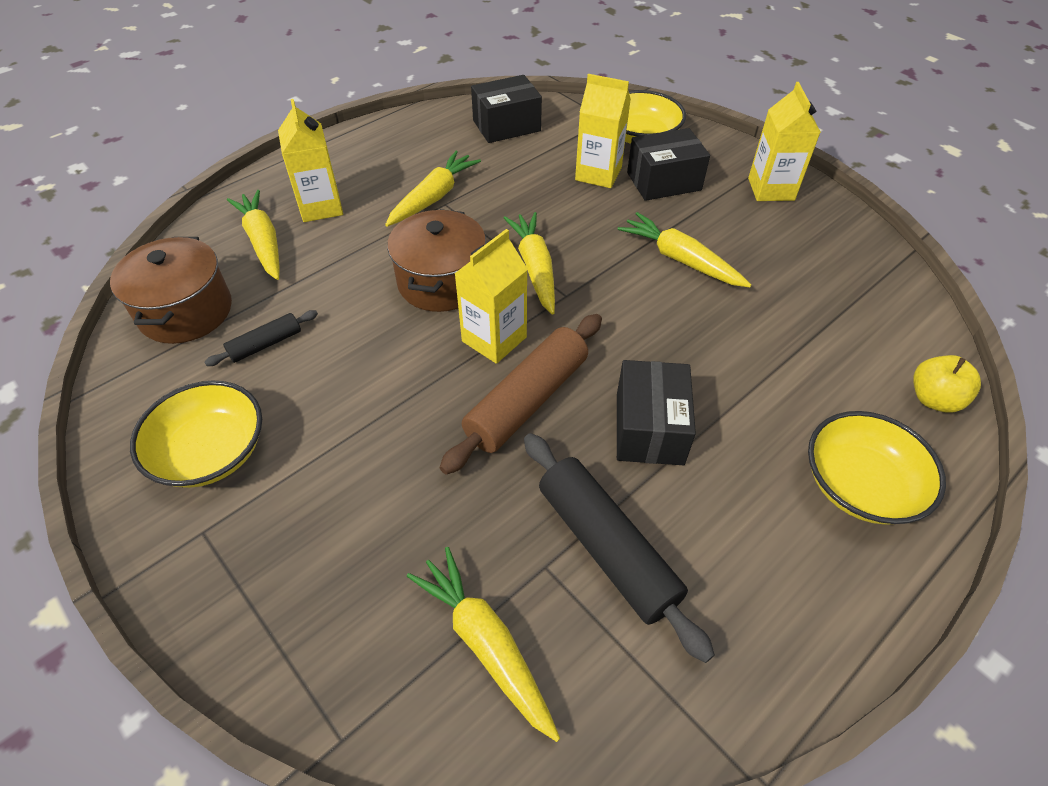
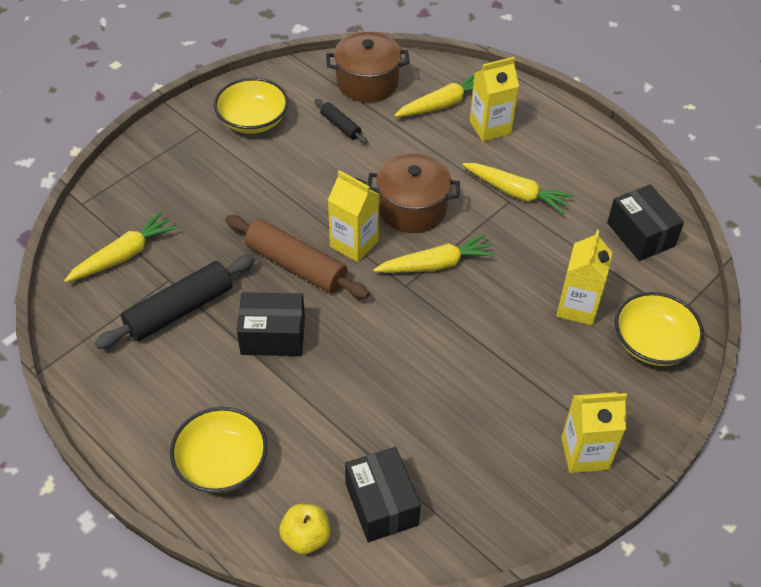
camera: 85 degrees right, 0 degrees up
(663, 181) = (577, 359): black box -> black box (381, 504)
(680, 259) = (461, 366): yellow carrot -> none

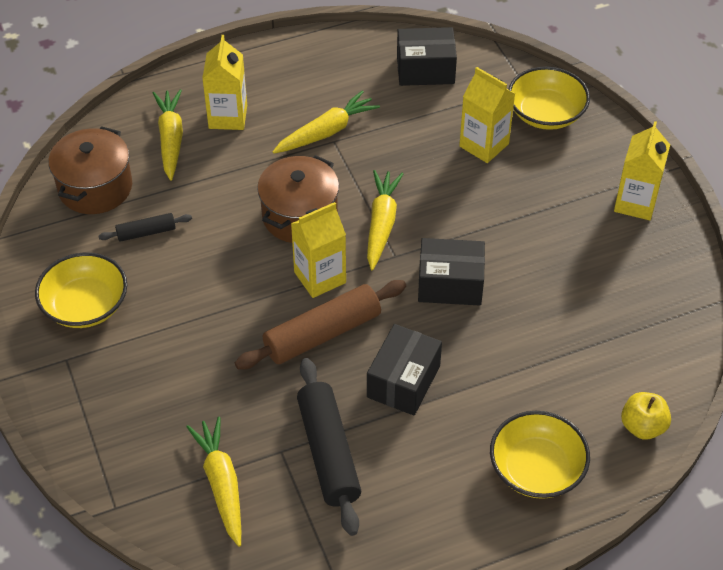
camera: 65 degrees left, 0 degrees up
(381, 504) = (630, 359): black box -> black box (450, 284)

